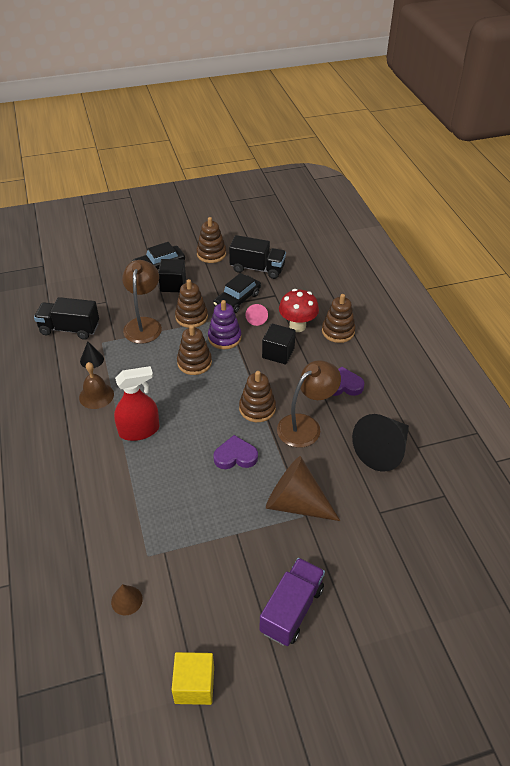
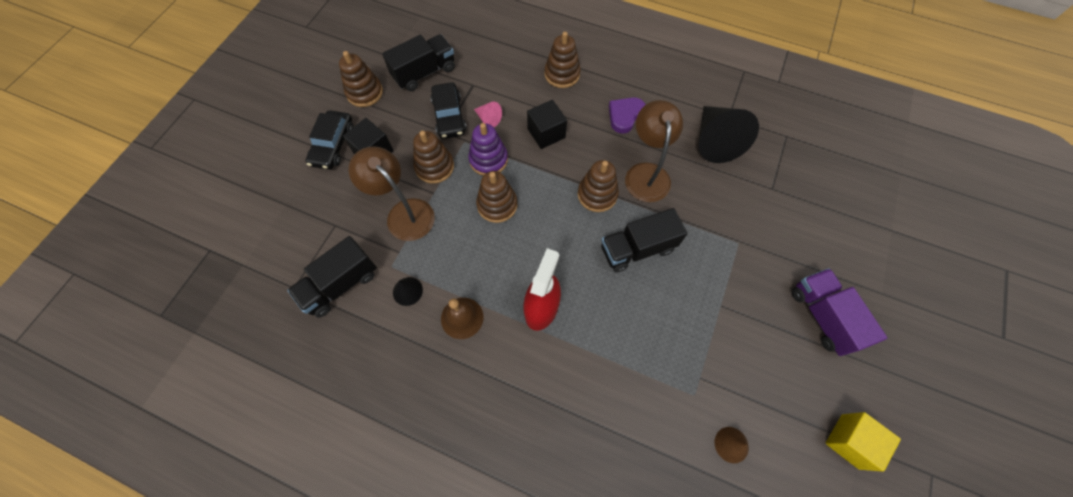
camera: 50 degrees left, 20 degrees up
(235, 456) = (637, 249): purple heart -> black truck
(296, 503) = (722, 239): brown cone -> none
(297, 326) = (528, 97): red mushroom -> none

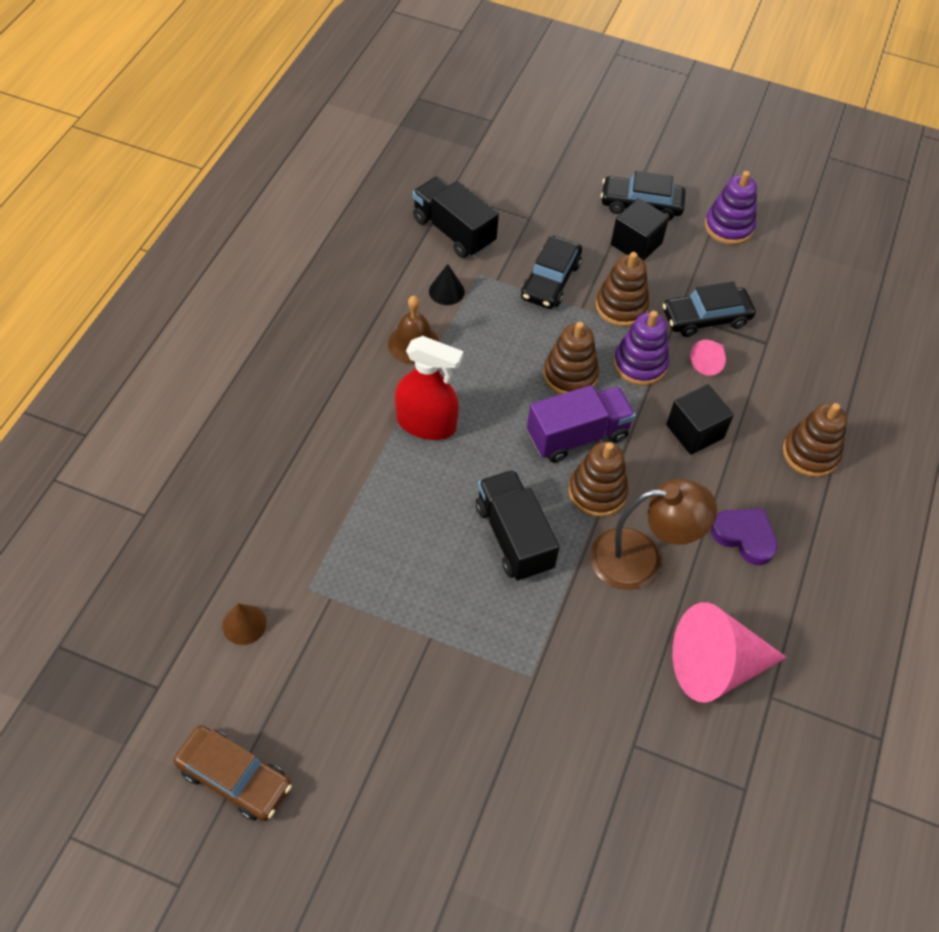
camera: 85 degrees right, 10 degrees down
(364, 93) = (728, 227): brown stacking toy -> purple stacking toy
(404, 213) = (550, 280): brown lamp -> black car
(424, 73) = (776, 287): black truck -> none
(714, 141) = (715, 666): black cone -> pink cone
(822, 316) = (413, 779): purple truck -> purple truck (577, 436)
(849, 441) = (234, 777): yellow cube -> brown car

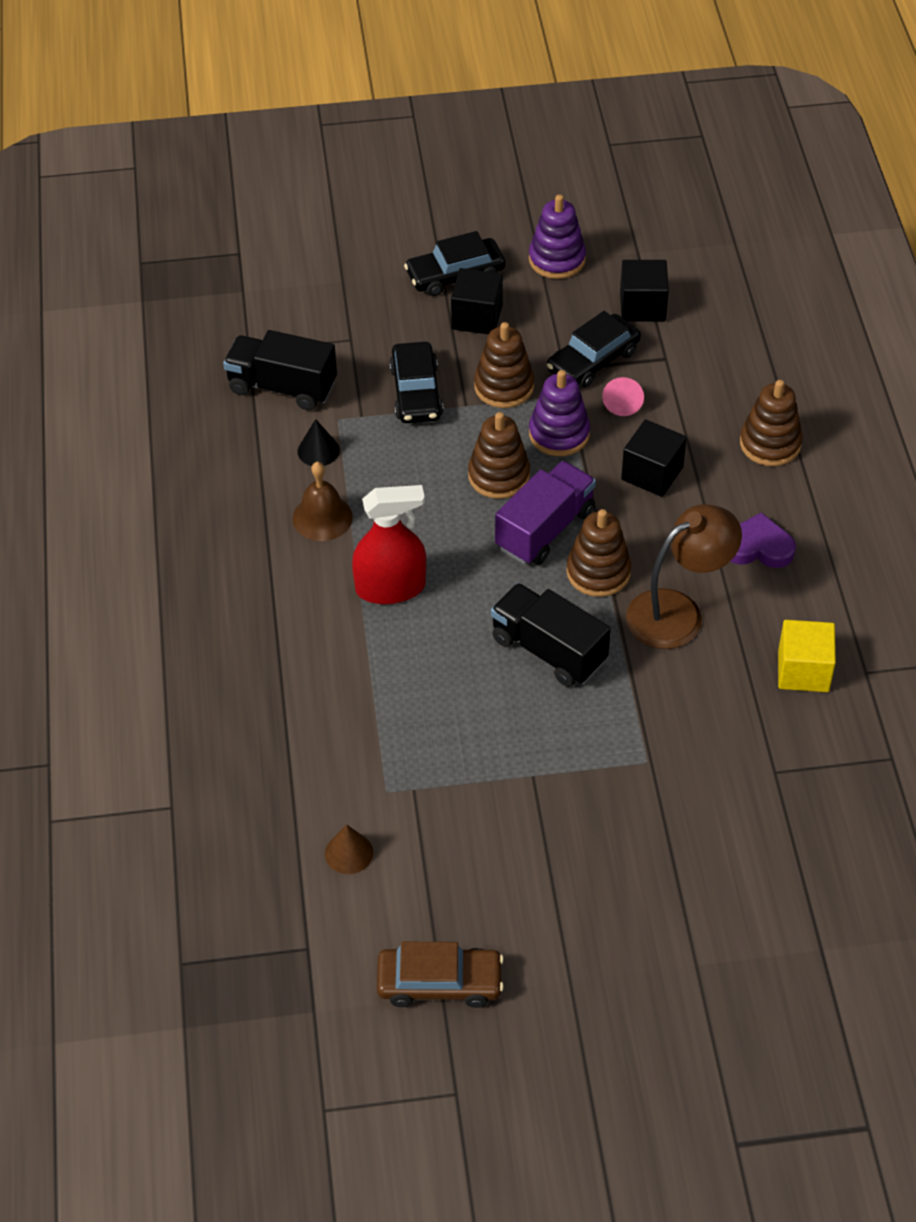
camera: 25 degrees left, 5 degrees down
(715, 666) = (803, 671): pink cone -> yellow cube
(774, 293) = (642, 306): none -> black cube

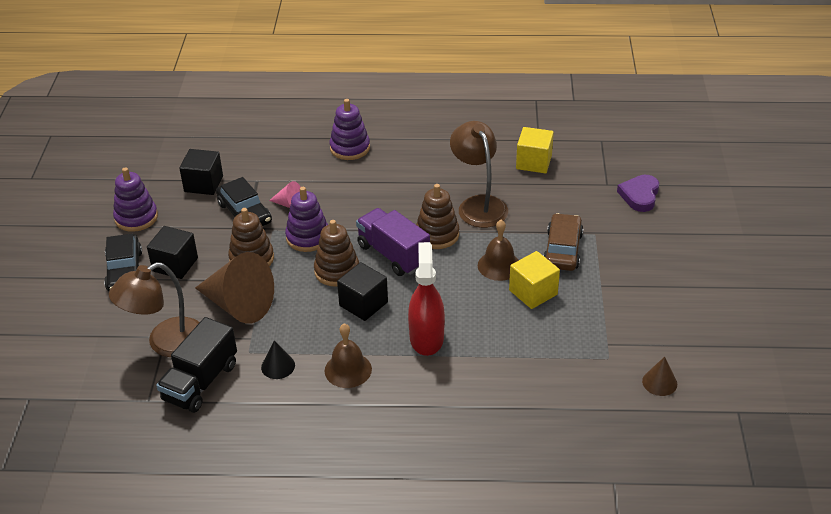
camera: 80 degrees left, 10 degrees down
(340, 342) = (165, 343): none -> brown lamp
(416, 392) = (238, 305): black car -> brown cone
(439, 983) = (762, 347): brown car -> brown car (562, 249)
(500, 695) = (533, 292): none -> yellow cube
(548, 650) = (499, 265): black truck -> brown bell
(652, 473) = (358, 200): black cube -> black cube (363, 304)
(758, 547) = (433, 165): purple heart -> purple heart (639, 195)
(770, 444) = (350, 148): brown stacking toy -> purple stacking toy

